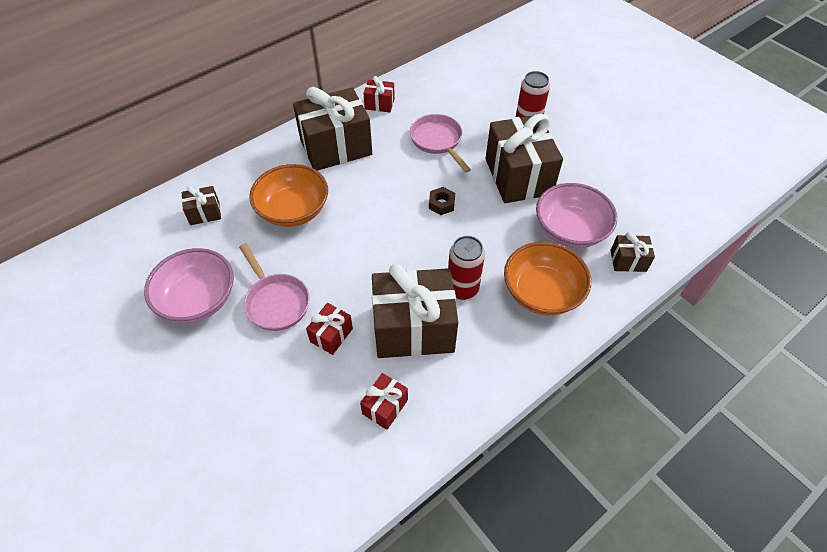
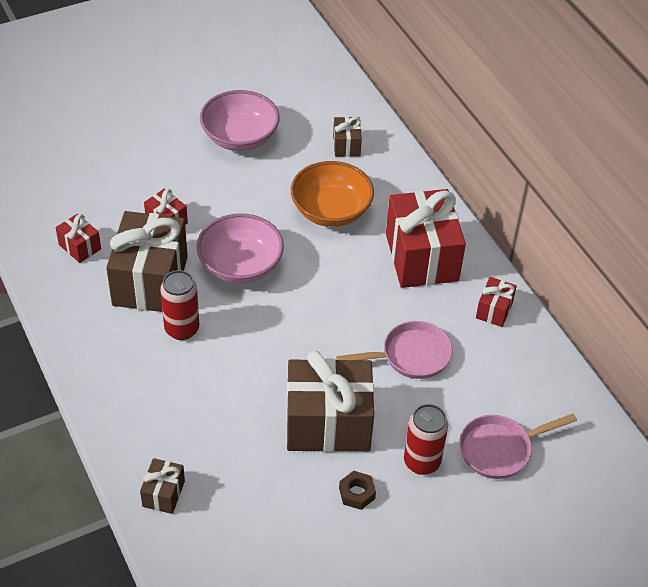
camera: 100 degrees right, 5 degrees down
(276, 301) = (218, 188): pink pan -> pink pan (500, 449)
(336, 147) = (421, 257): brown gift -> red gift
(441, 204) = (304, 337): brown nut -> brown nut (357, 493)
(542, 292) = (152, 396): orange bowl -> none
(570, 230) = (227, 450): pink bowl -> pink bowl (240, 265)

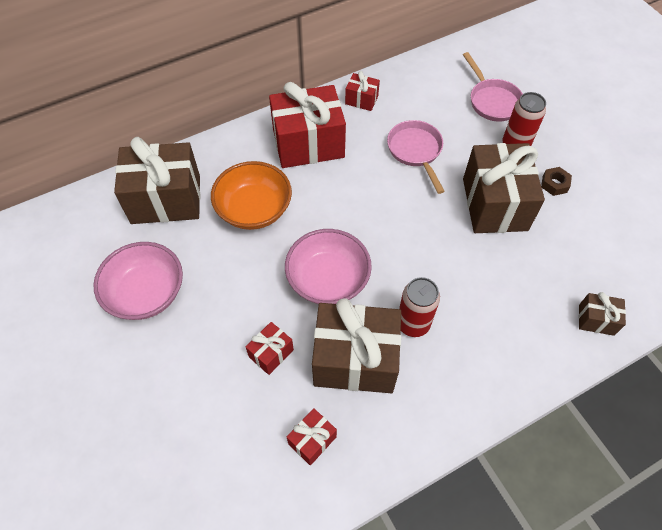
camera: 90 degrees left, 10 degrees up
(346, 145) = (166, 199): brown gift -> brown gift, size x2.17

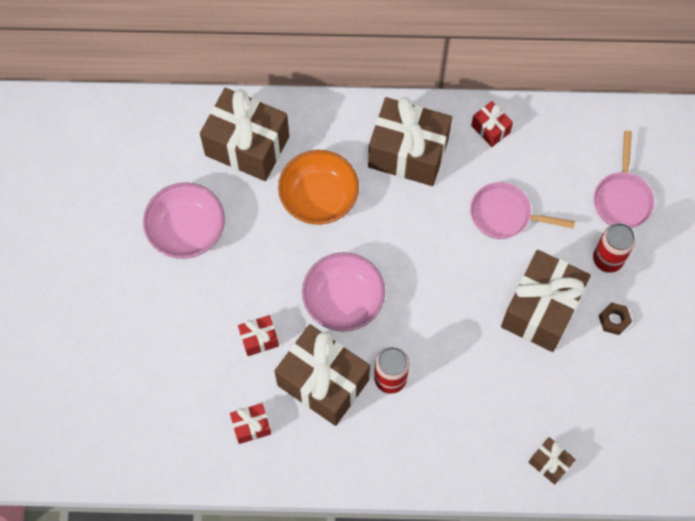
camera: 30 degrees right, 10 degrees up
(308, 144) = (408, 153): red gift -> brown gift
(415, 151) = (505, 215): pink pan -> pink pan turned 90 degrees counterclockwise

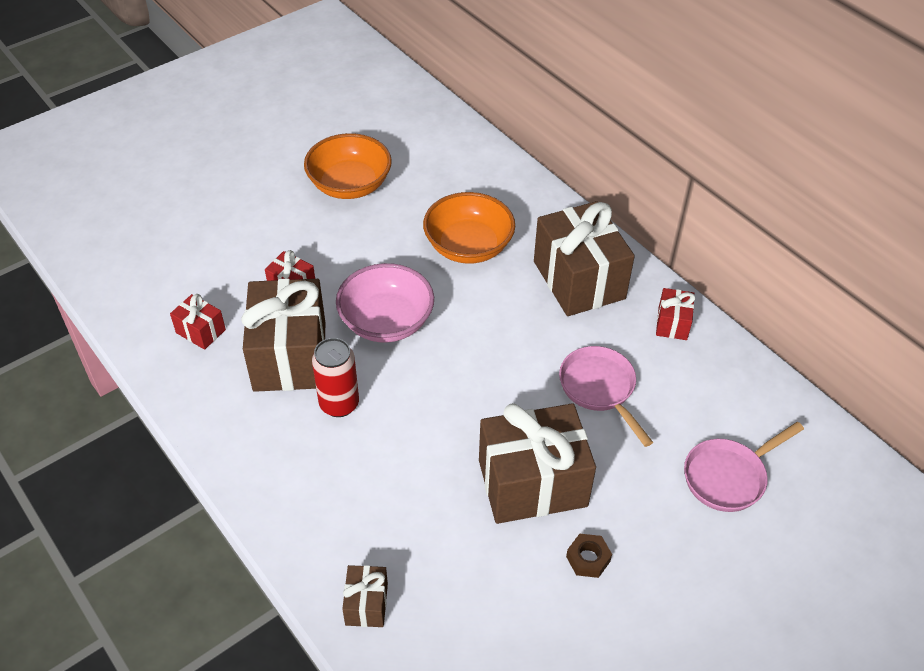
camera: 50 degrees right, 20 degrees down
(187, 230) = (350, 185): pink bowl -> orange bowl
(247, 146) = (465, 176): brown gift -> none
(607, 259) = (648, 507): red can -> none

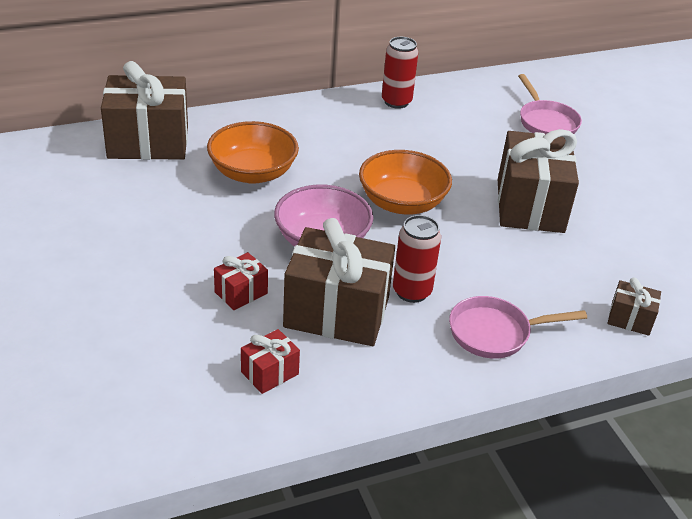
camera: 75 degrees left, 10 degrees down
(350, 185) = (113, 223): orange bowl -> orange bowl (402, 203)
(579, 280) = (327, 129): brown gift -> brown gift (148, 142)
(588, 559) = (604, 199): brown nut -> none
(600, 389) = (448, 151): pink pan -> pink pan (495, 333)
(672, 323) = (396, 102): red gift -> red can

